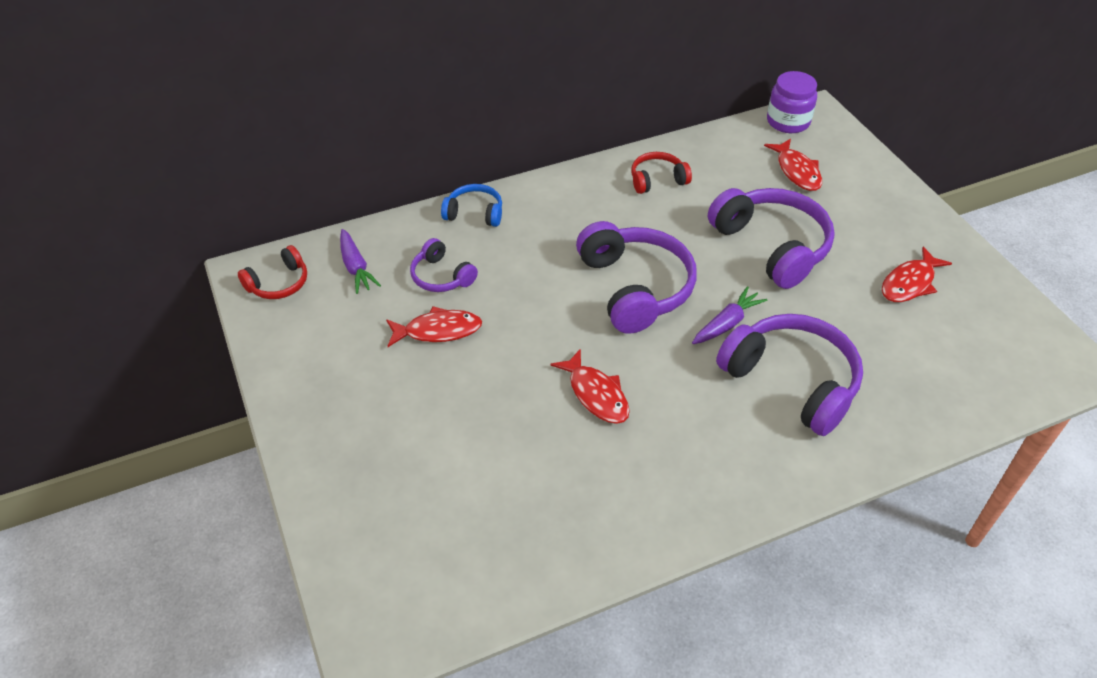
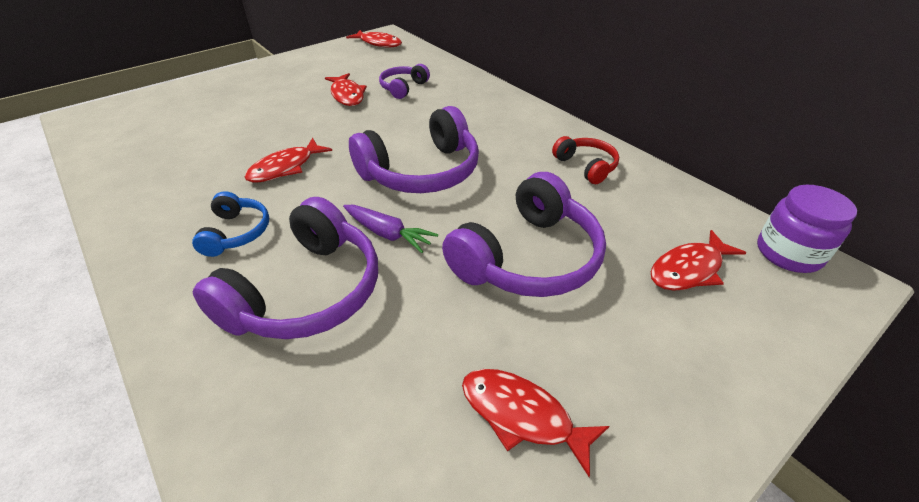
camera: 75 degrees right, 5 degrees down
(279, 283) = (378, 43): red headphones -> red fish
(356, 267) = (401, 60): purple carrot -> none
(474, 213) = (479, 89): blue headphones -> blue headphones (236, 233)

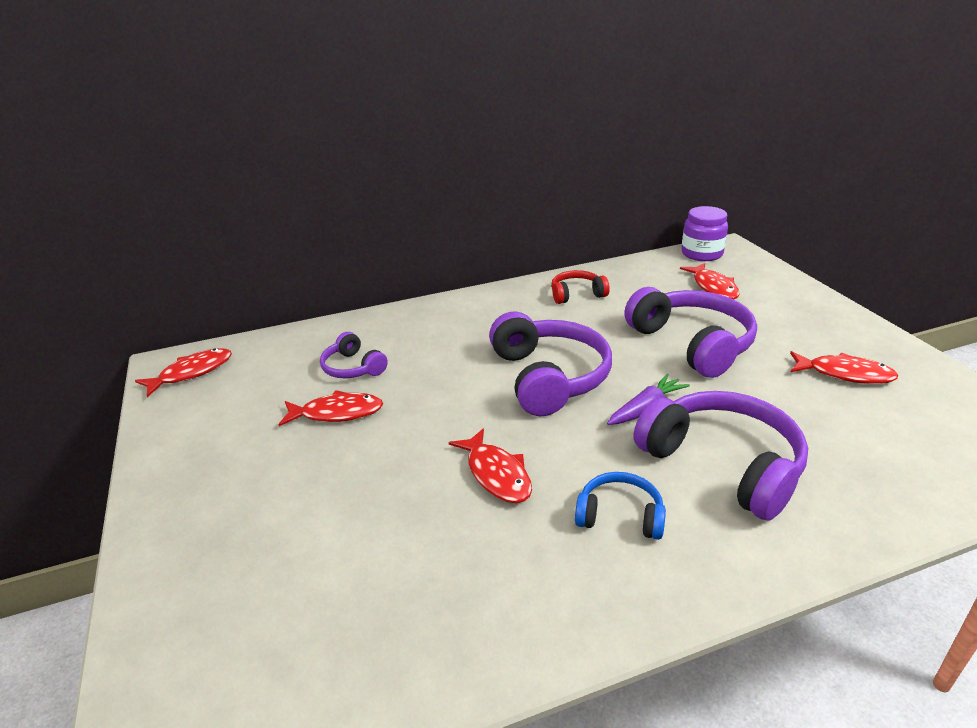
camera: 70 degrees left, 10 degrees down
(522, 415) = (844, 374): red fish -> red fish turned 120 degrees counterclockwise

